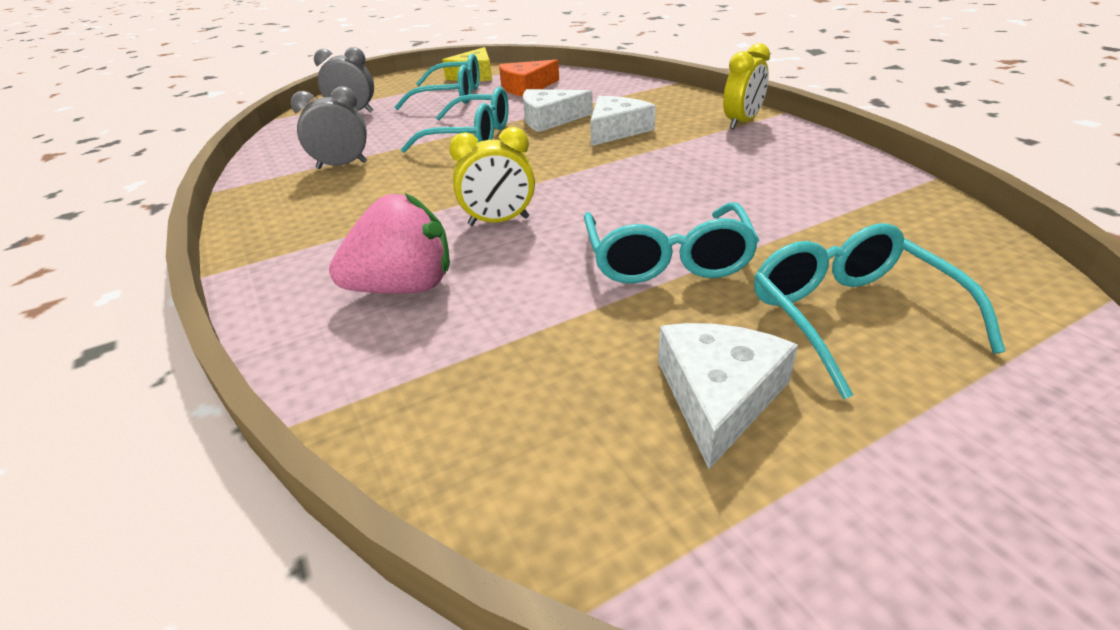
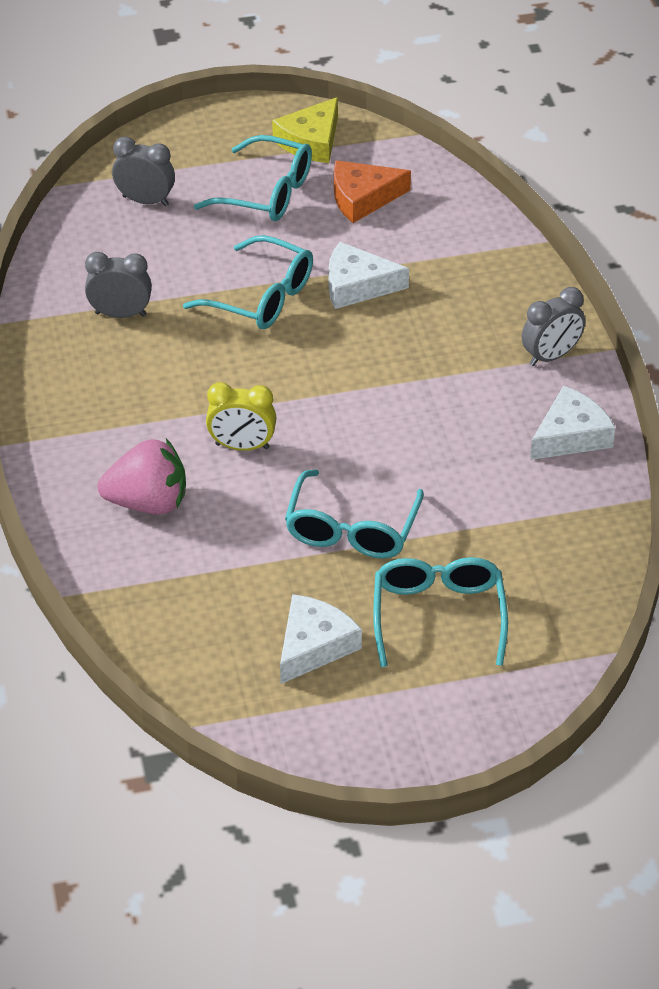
camera: 15 degrees right, 10 degrees up
(616, 130) = (415, 331): white cheese -> white cheese (571, 435)
(742, 123) = (551, 356): yellow clock -> grey clock

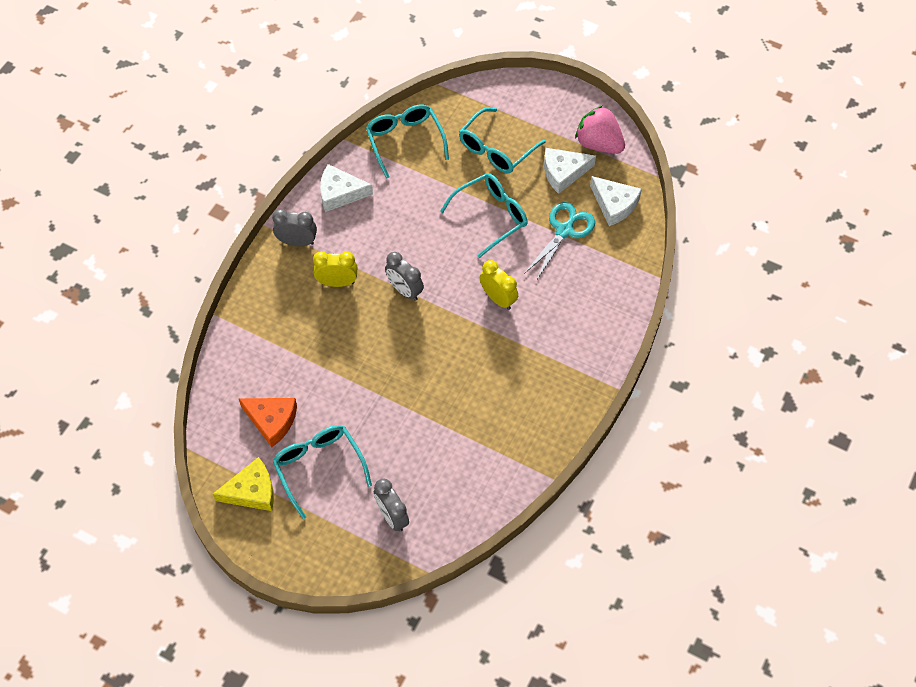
camera: 140 degrees left, 15 degrees up
(120, 314) = (483, 434): grey clock -> grey clock (405, 290)
(148, 503) = (573, 298): pink strawberry -> pink strawberry (598, 144)
(237, 573) = (564, 230): none -> turquoise scissors
(262, 297) = (397, 388): turquoise glasses -> turquoise glasses (405, 141)
(357, 285) = (341, 358): white cheese -> white cheese (614, 204)
(452, 347) = (337, 282): none -> yellow clock

